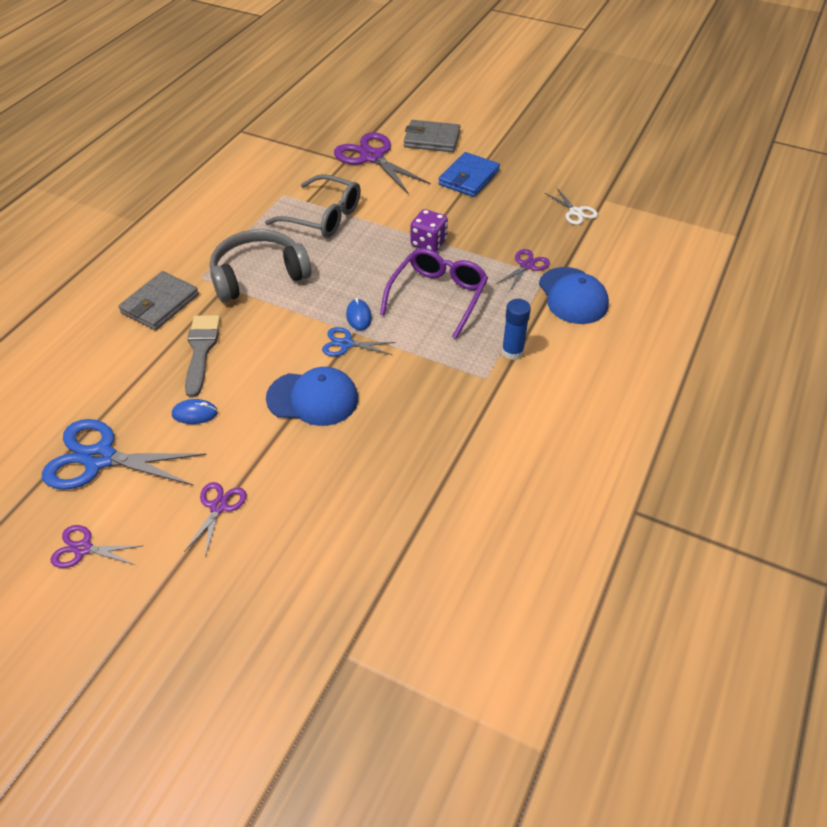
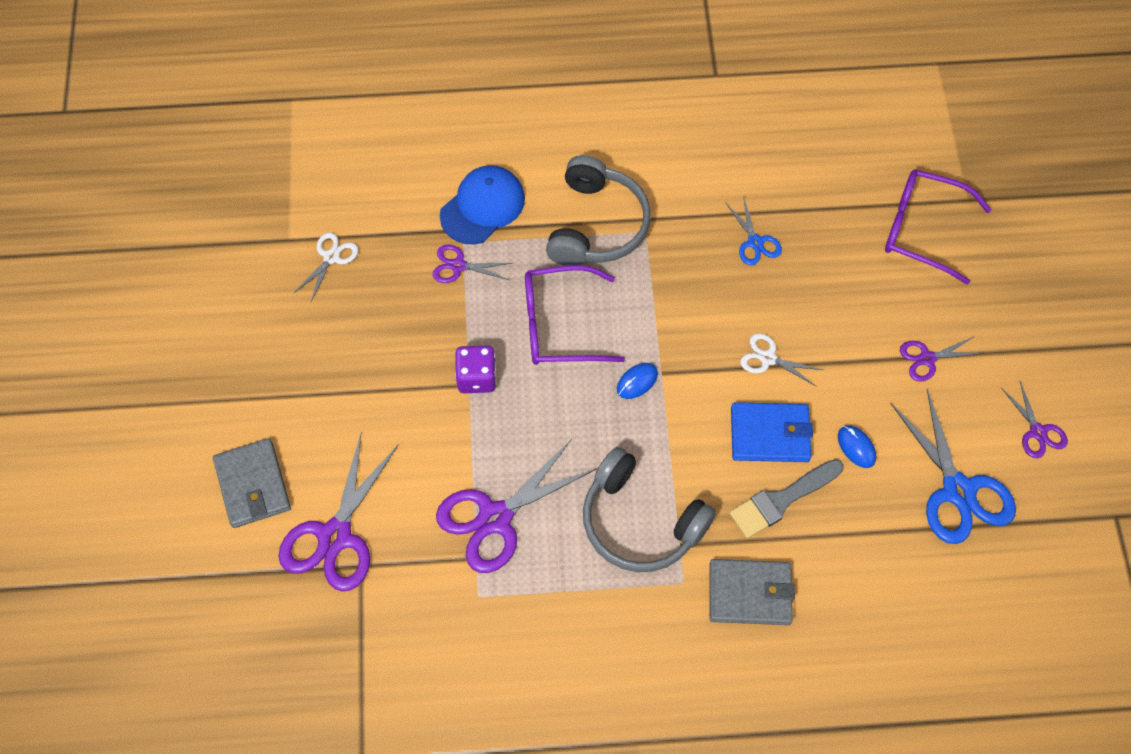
camera: 120 degrees left, 15 degrees up
(313, 398) = (768, 358): blue cap -> white scissors
(324, 217) = (495, 518): grey glasses -> purple scissors
(343, 586) = (922, 229): none -> purple glasses
(346, 344) = (682, 371): blue scissors -> blue scissors (755, 242)
(469, 178) = (321, 397): blue wallet -> blue wallet (770, 434)
(512, 352) = (597, 225): blue glue stick -> grey headphones

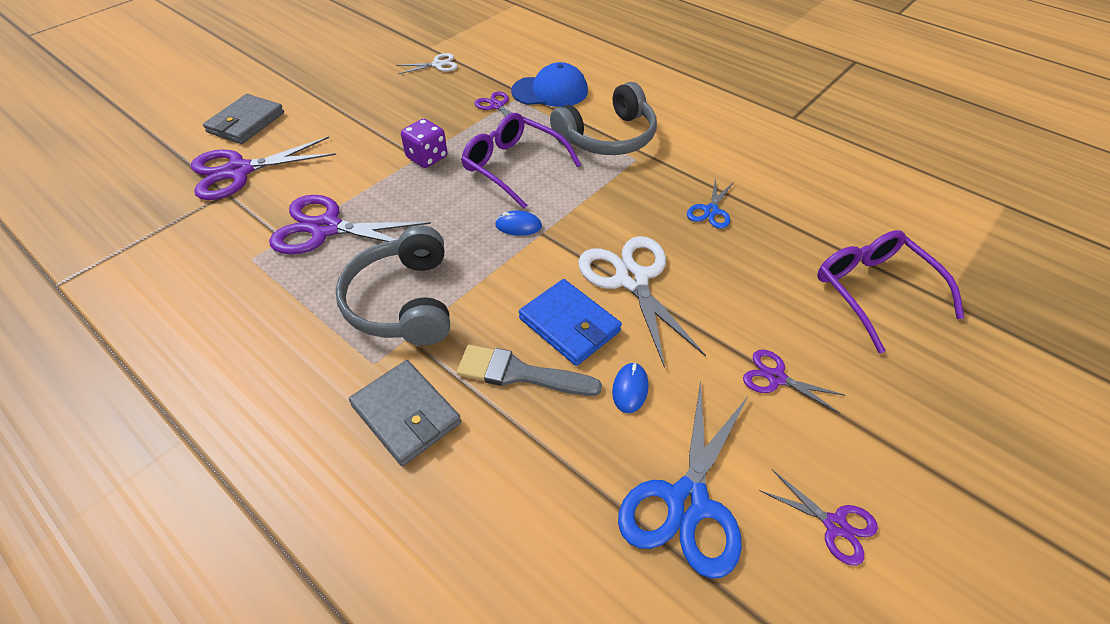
camera: 45 degrees right, 15 degrees down
(768, 358) = (632, 279): white scissors -> white scissors, size x1.93
(1037, 432) = (835, 525): purple scissors -> purple scissors turned 75 degrees counterclockwise

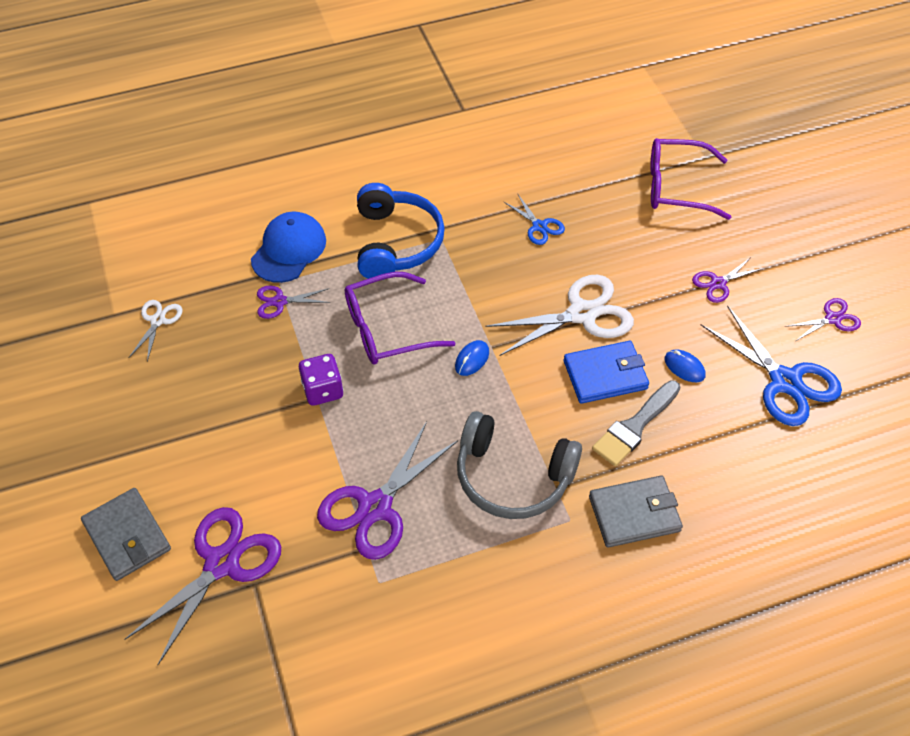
camera: 60 degrees left, 5 degrees up
(239, 171) = (222, 563): purple scissors -> purple scissors turned 150 degrees counterclockwise
(608, 137) = (396, 242): grey headphones -> blue headphones
(632, 279) = (582, 314): white scissors -> white scissors turned 150 degrees clockwise

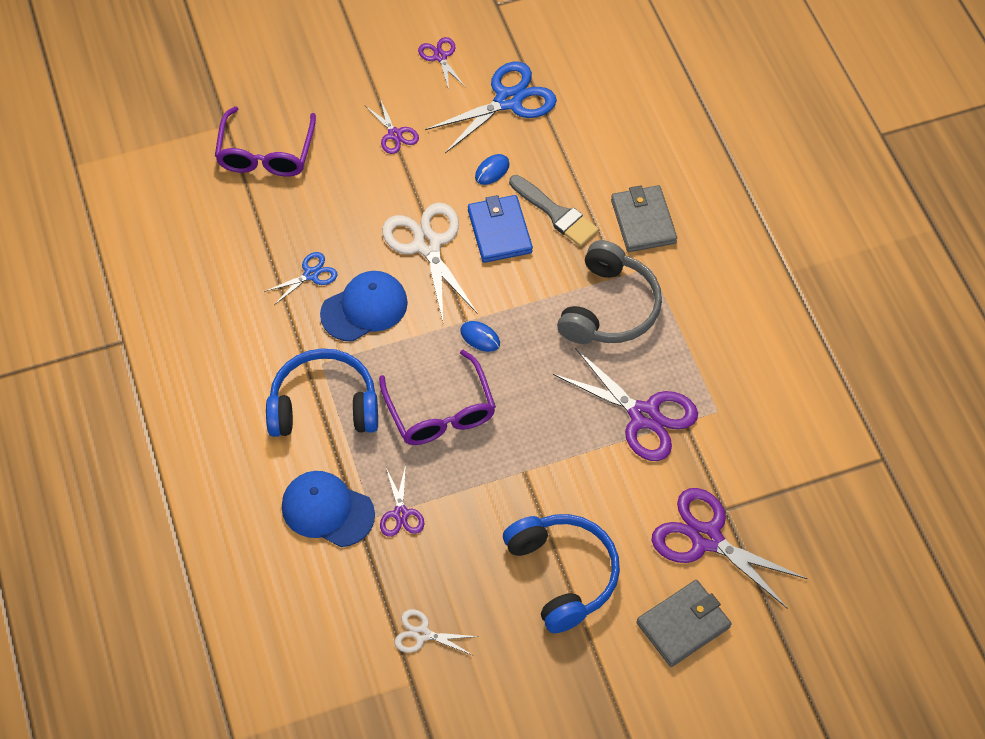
camera: 90 degrees left, 5 degrees up
(200, 430) = (563, 574): none -> blue headphones
(323, 390) = (515, 466): purple dice -> none
(503, 267) = (364, 308): none -> blue cap

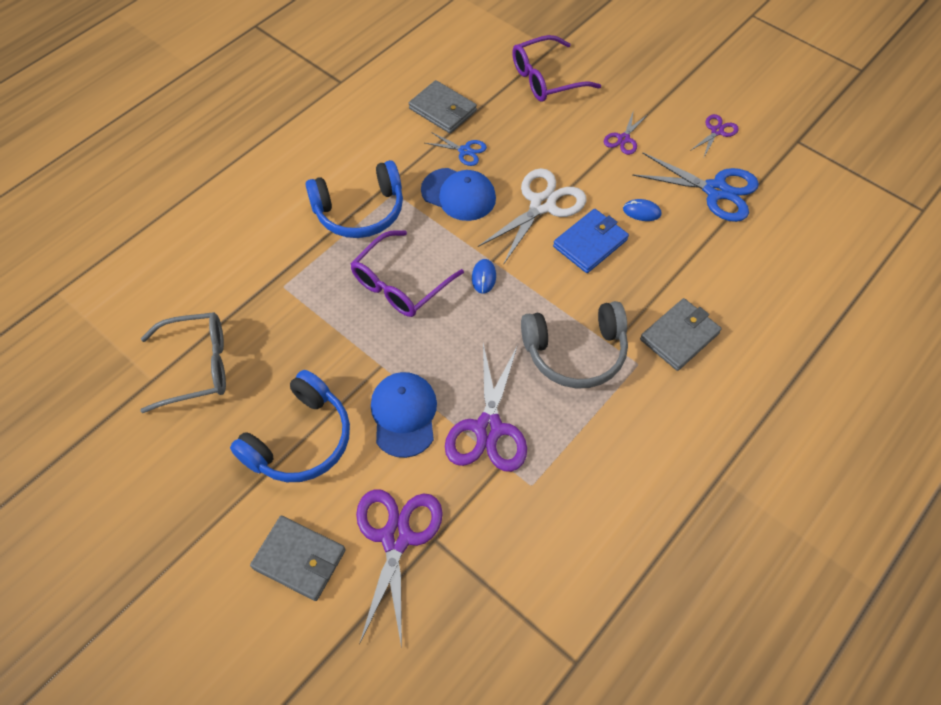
camera: 60 degrees right, 0 degrees up
(239, 266) = (442, 110): none -> grey wallet
(324, 405) = (360, 211): blue headphones -> blue headphones turned 105 degrees clockwise
(327, 510) = (273, 256): blue cap -> blue cap (404, 415)
(401, 514) = (295, 302): purple scissors -> none
(422, 634) = (197, 366): white scissors -> grey glasses
(556, 213) = (636, 272): grey brush -> none

